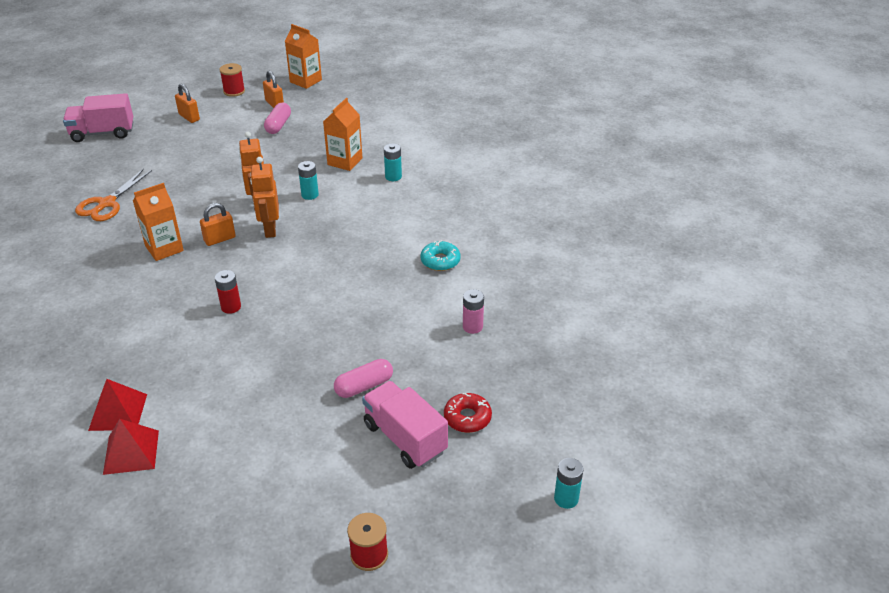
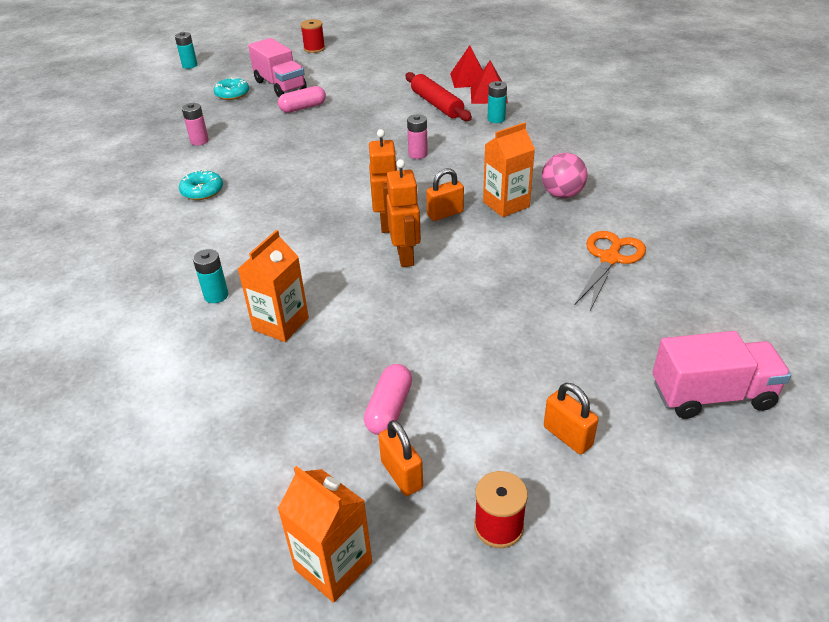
camera: 175 degrees left, 0 degrees up
(110, 259) = (562, 194): none -> pink ball
(192, 392) = (436, 104): none -> red rolling pin
(231, 307) = (418, 154): red battery -> pink battery
(310, 195) = (337, 268): turquoise battery -> turquoise battery (496, 119)
(467, 418) = (232, 94): red donut -> turquoise donut

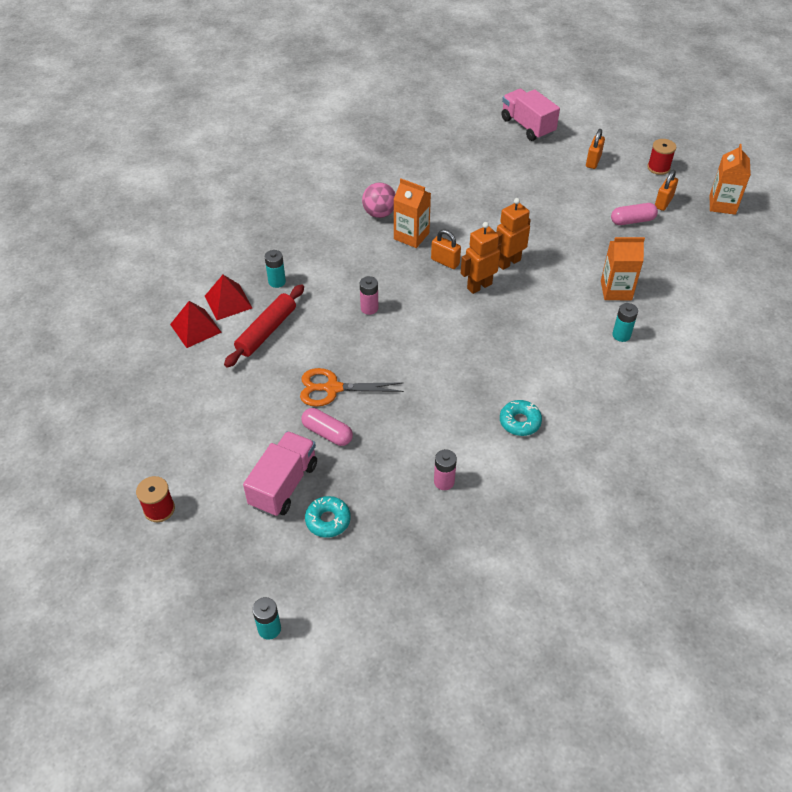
camera: 120 degrees left, 10 degrees up
(610, 259) = (441, 177): orange scissors -> orange scissors (332, 388)

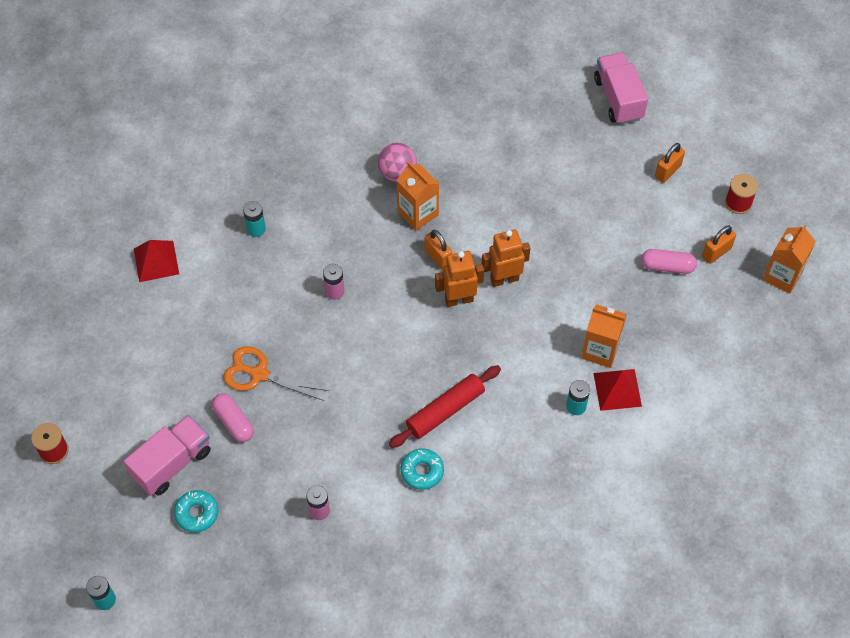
camera: 20 degrees right, 10 degrees up
(228, 302) = (199, 239): red pyramid -> red pyramid (617, 389)
(266, 331) = (222, 287): red rolling pin -> red rolling pin (445, 411)

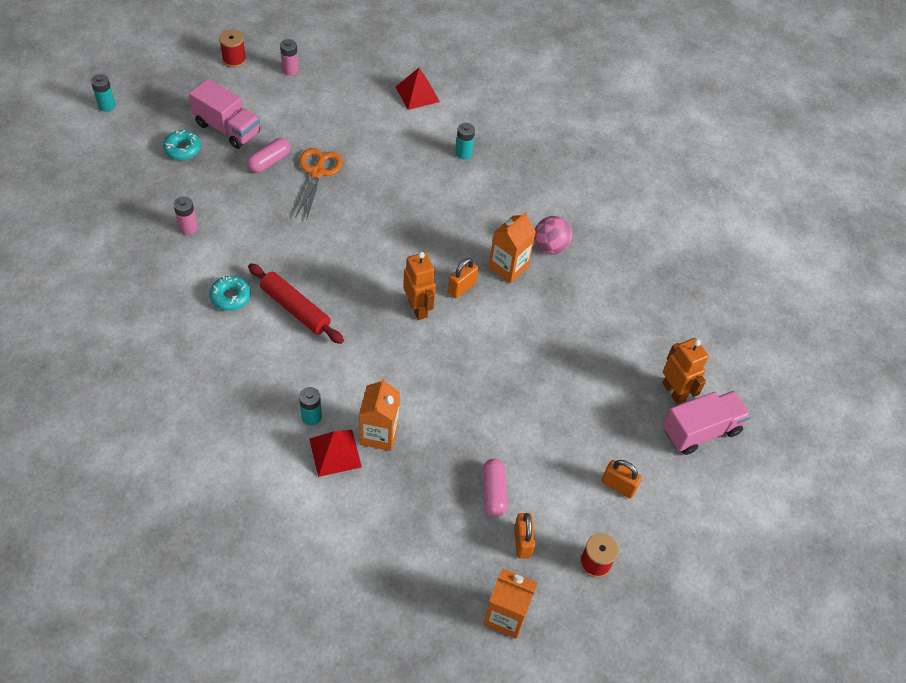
camera: 75 degrees right, 5 degrees down
(334, 291) = (409, 214): pink battery -> pink battery (290, 70)
(504, 279) = (448, 343): orange robot -> orange robot (674, 391)
(716, 252) = (522, 542): orange padlock -> orange padlock turned 45 degrees clockwise

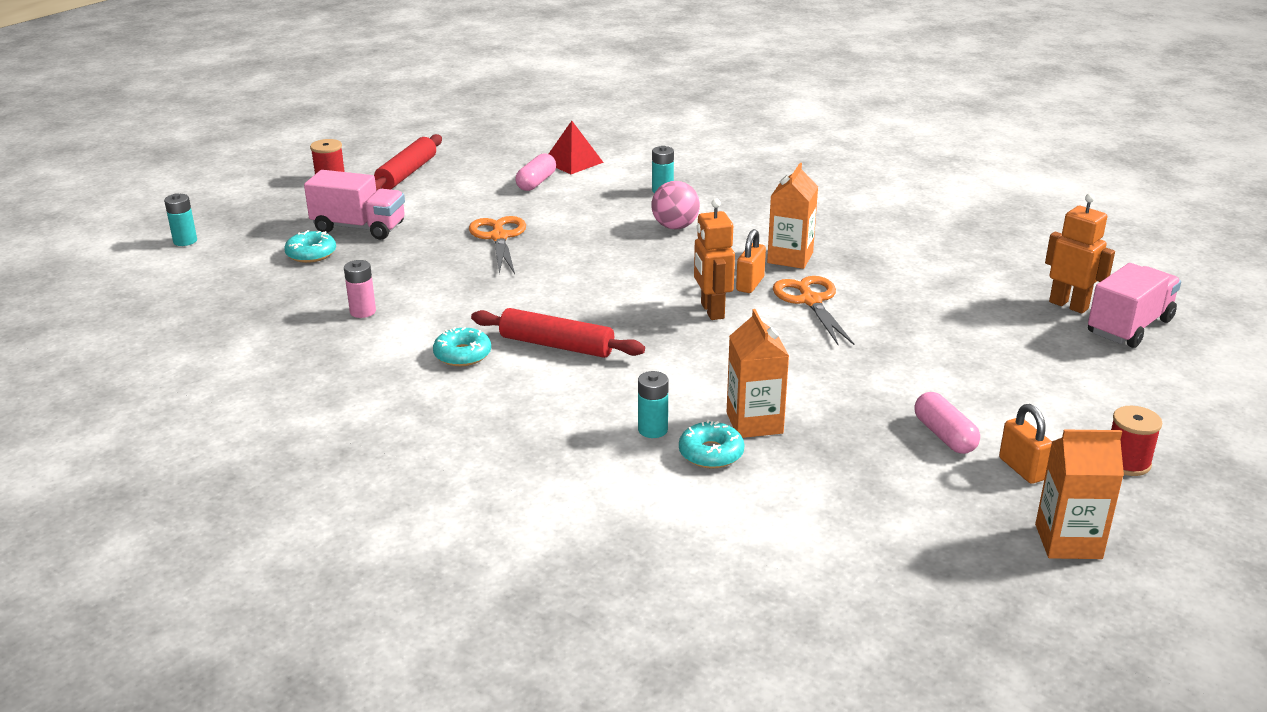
camera: 15 degrees left, 25 degrees down
(269, 162) = (431, 241): pink capsule -> pink capsule (536, 182)
(290, 70) = (406, 173): pink battery -> red rolling pin
(335, 452) = (711, 453): red pyramid -> turquoise donut
(418, 308) = (712, 311): orange robot -> orange robot turned 150 degrees counterclockwise
(493, 321) = (811, 301): none -> orange scissors
(550, 247) = (823, 234): pink ball -> pink ball (675, 227)
(618, 486) = (1085, 392): orange padlock -> none

